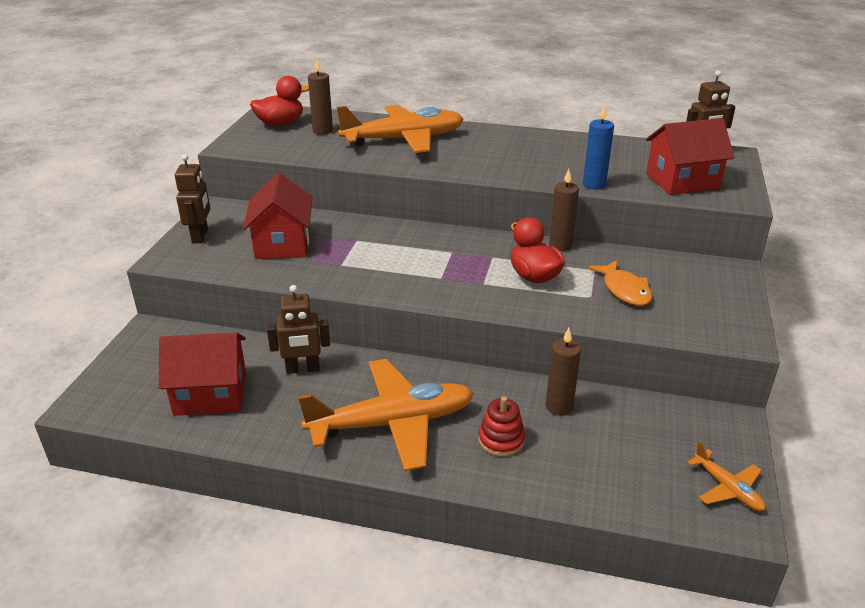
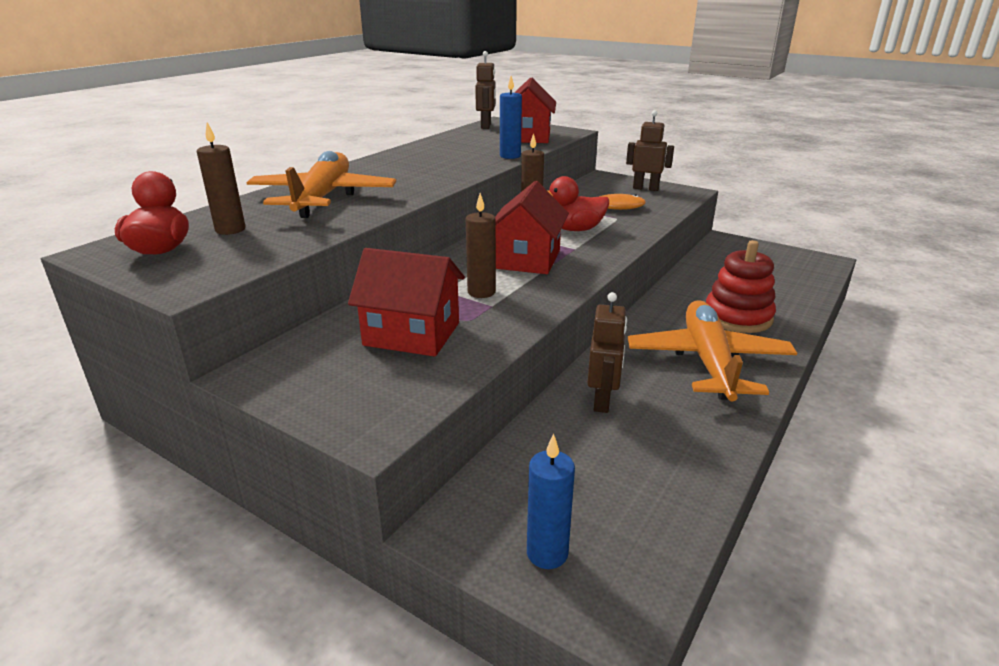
camera: 70 degrees left, 5 degrees down
(133, 370) = (547, 553): none -> blue candle
(200, 236) = (327, 394): brown robot -> brown robot (645, 188)
(210, 394) = (629, 477): red house -> red house (527, 259)
(501, 440) = (737, 317): red stacking toy -> red stacking toy, size x1.64
(559, 407) = (698, 287): brown candle -> brown candle (481, 292)
(727, 488) = (792, 257): orange plane -> none

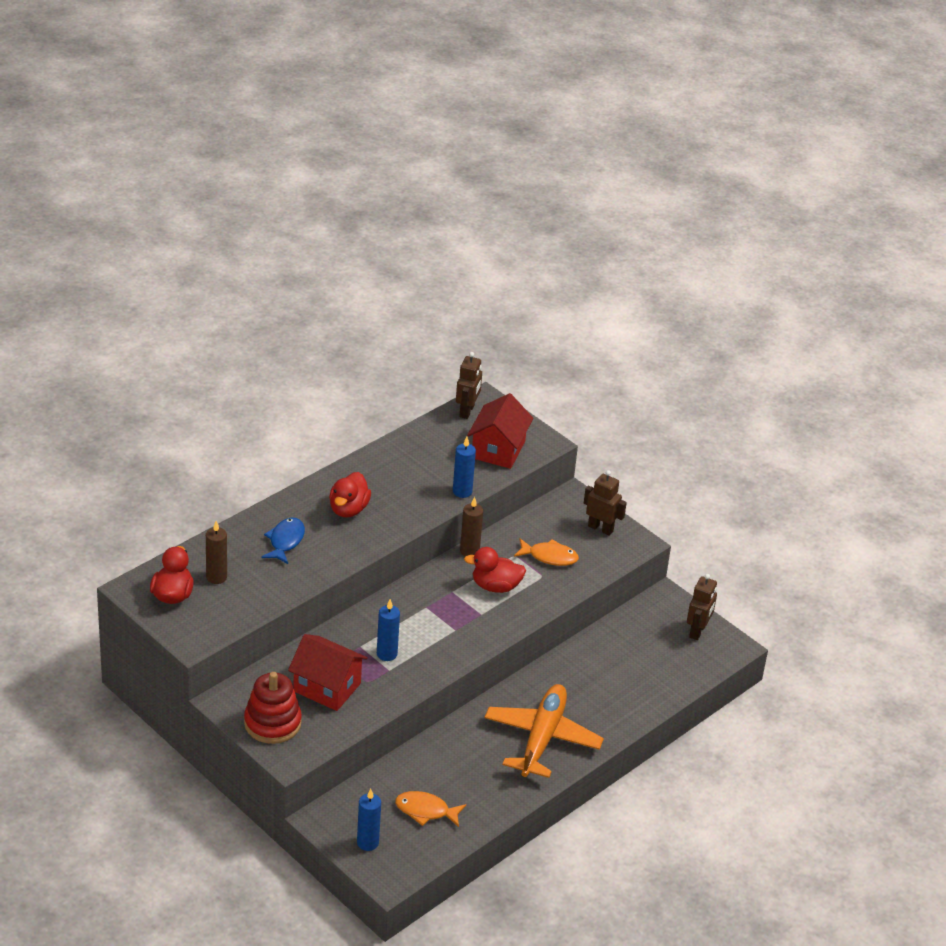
camera: 10 degrees right, 10 degrees up
(323, 198) = (285, 541): orange plane -> blue fish
(393, 174) = (348, 509): none -> red duck
(481, 292) = (387, 654): brown candle -> blue candle
(527, 259) = (436, 620): red house -> none
(602, 401) = (447, 755): brown robot -> brown robot (698, 631)
(616, 478) = (425, 811): none -> orange fish
(737, 317) = (598, 699): red stacking toy -> red stacking toy (272, 723)

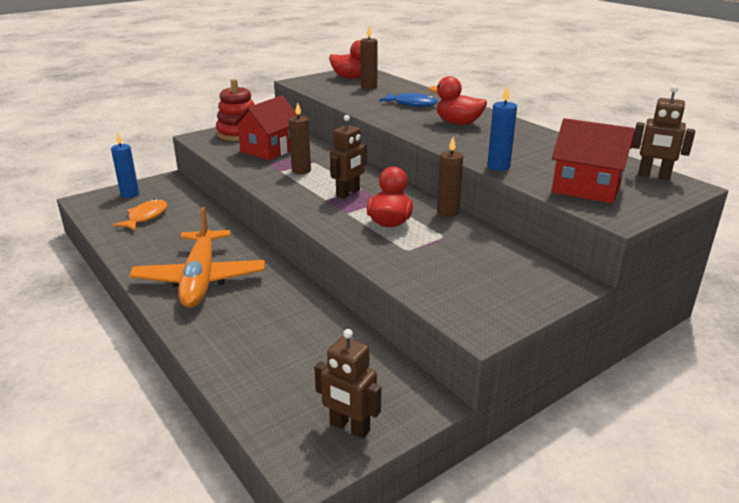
camera: 100 degrees right, 10 degrees down
(387, 654) = (301, 170): blue candle -> brown candle
(542, 738) = (200, 279): orange plane -> orange plane turned 60 degrees clockwise
(549, 557) = (442, 257): orange fish -> none
(600, 528) = (506, 298): brown robot -> brown robot (348, 193)

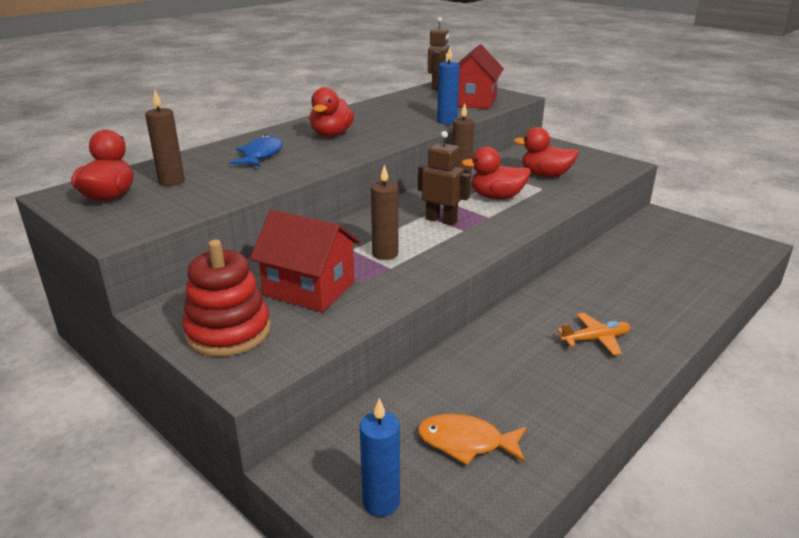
camera: 100 degrees left, 0 degrees up
(200, 279) = (595, 339): orange plane -> orange plane, size x0.46
(349, 427) = (710, 236): brown robot -> none
(445, 258) = (545, 175): none -> red duck

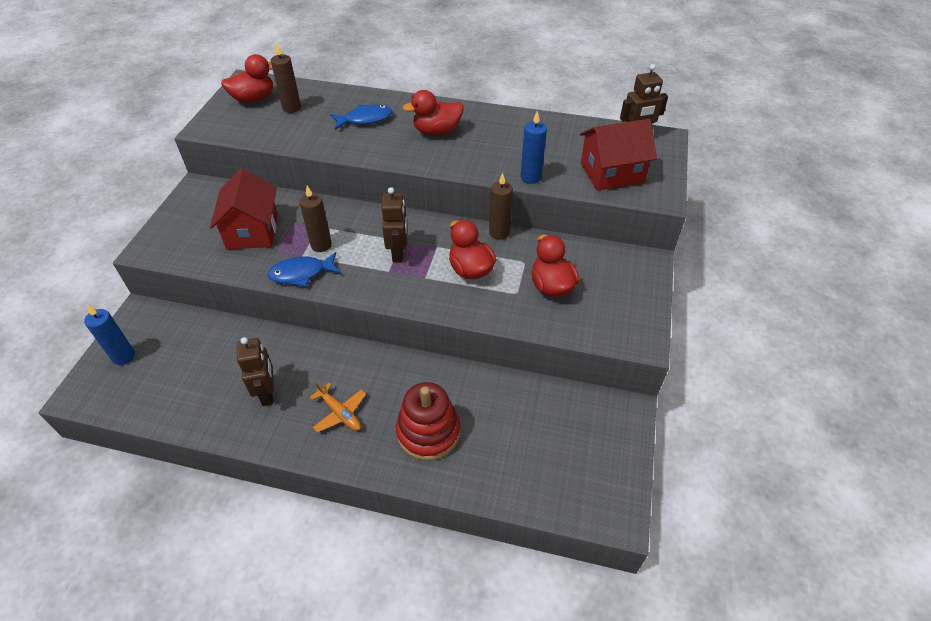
camera: 60 degrees right, 20 degrees up
(228, 332) = (187, 222): red stacking toy -> red stacking toy (428, 432)
(420, 273) = (301, 273): none -> blue fish
(466, 442) = (186, 375): orange fish -> none
(539, 380) = (267, 393): none -> brown robot

